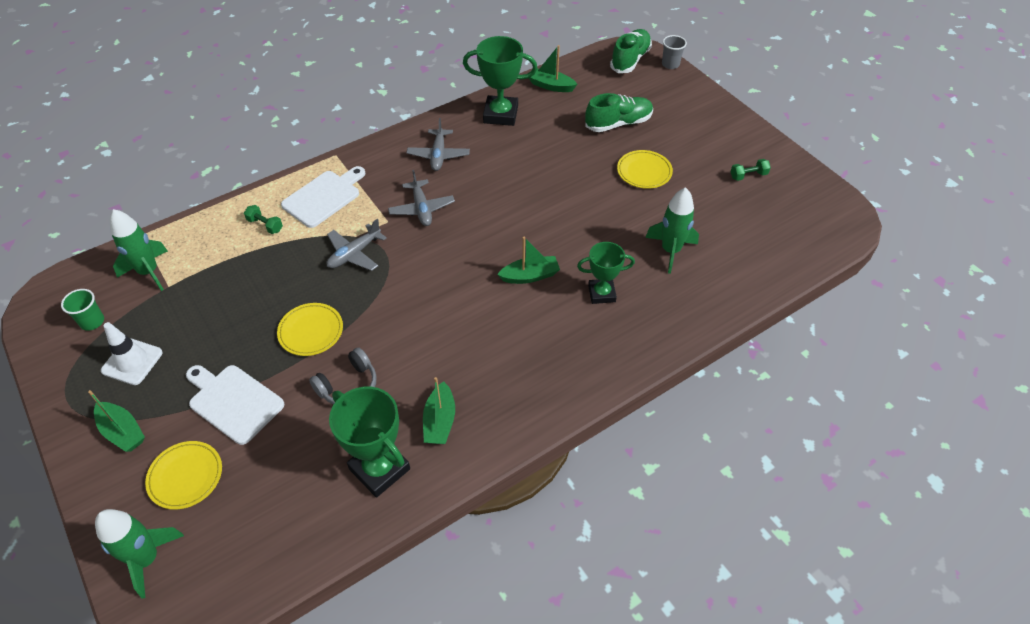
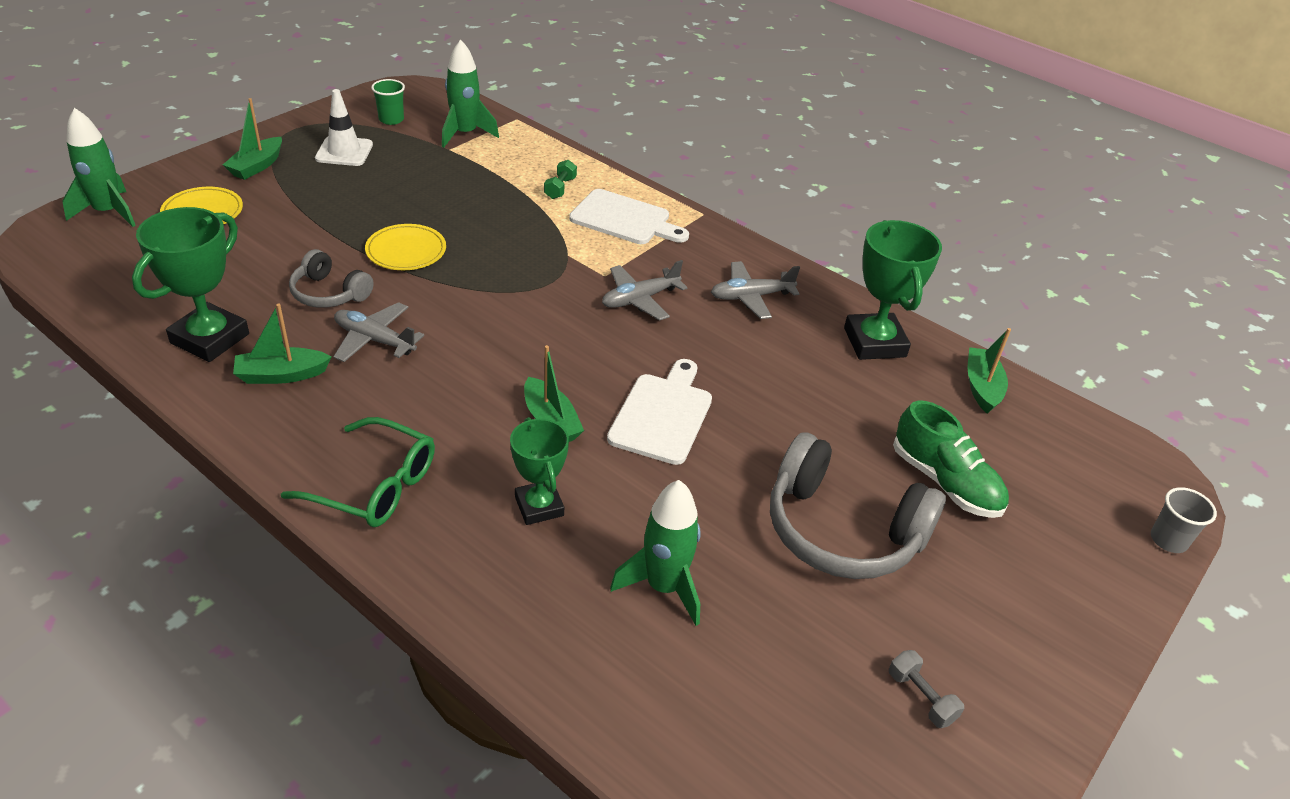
camera: 70 degrees right, 10 degrees down
(233, 402) = (299, 221): white cutting board -> white cutting board (662, 415)
(354, 254) = (538, 259): grey plane -> grey plane (374, 340)
(566, 374) = (374, 485): none -> green glasses
(630, 60) = (1131, 479): green shoe -> none
(644, 172) = (842, 530): yellow plate -> grey headphones
(748, 175) = (921, 697): green dumbbell -> grey dumbbell

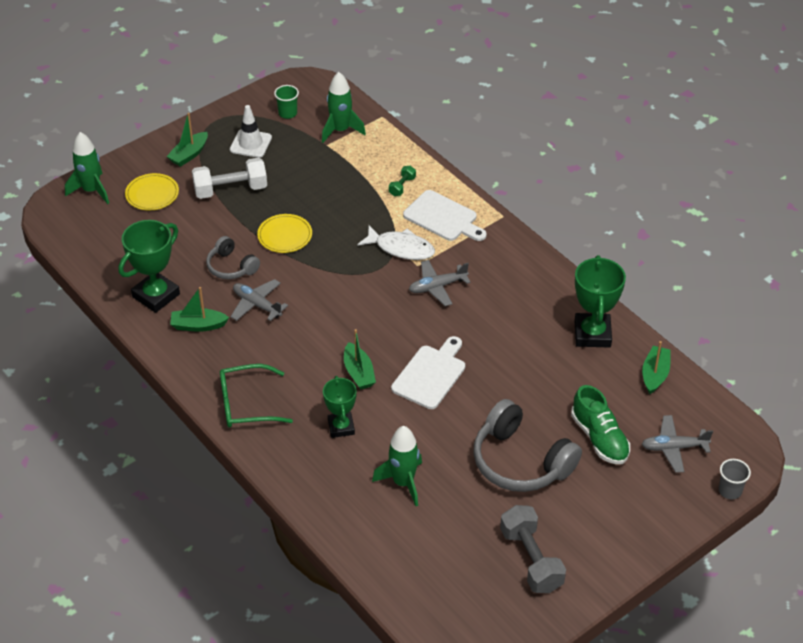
camera: 15 degrees right, 5 degrees up
(320, 202) = (230, 190): none -> white dumbbell
(374, 485) = (247, 404): green glasses -> green glasses turned 135 degrees clockwise
(576, 256) = (401, 248): none -> white fish
(751, 297) = (516, 290): grey plane -> grey plane (674, 448)
(921, 697) = (531, 560): grey dumbbell -> grey dumbbell, size x2.04

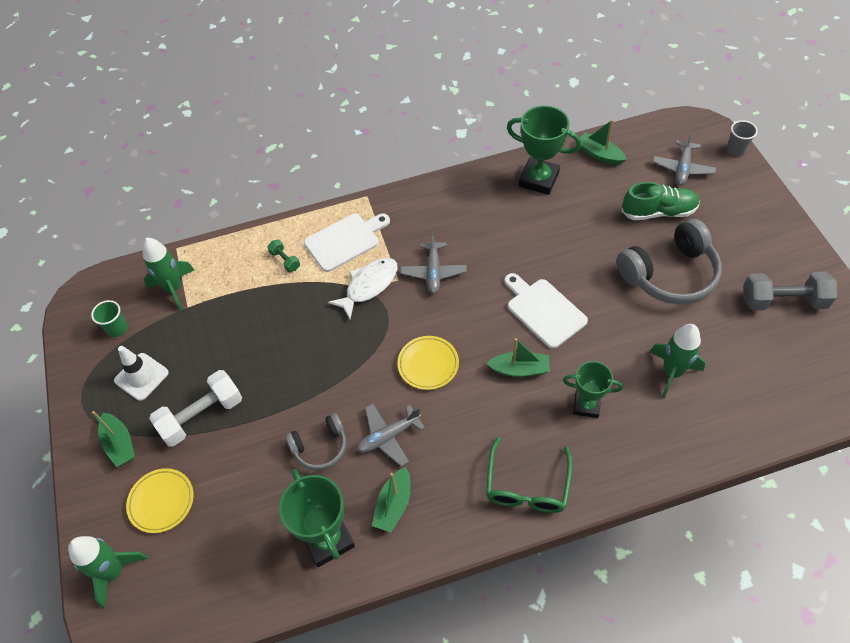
camera: 65 degrees left, 10 degrees up
(230, 190) = (202, 416): white dumbbell -> white dumbbell turned 45 degrees clockwise
(285, 236) = (300, 382): yellow plate -> yellow plate (428, 364)

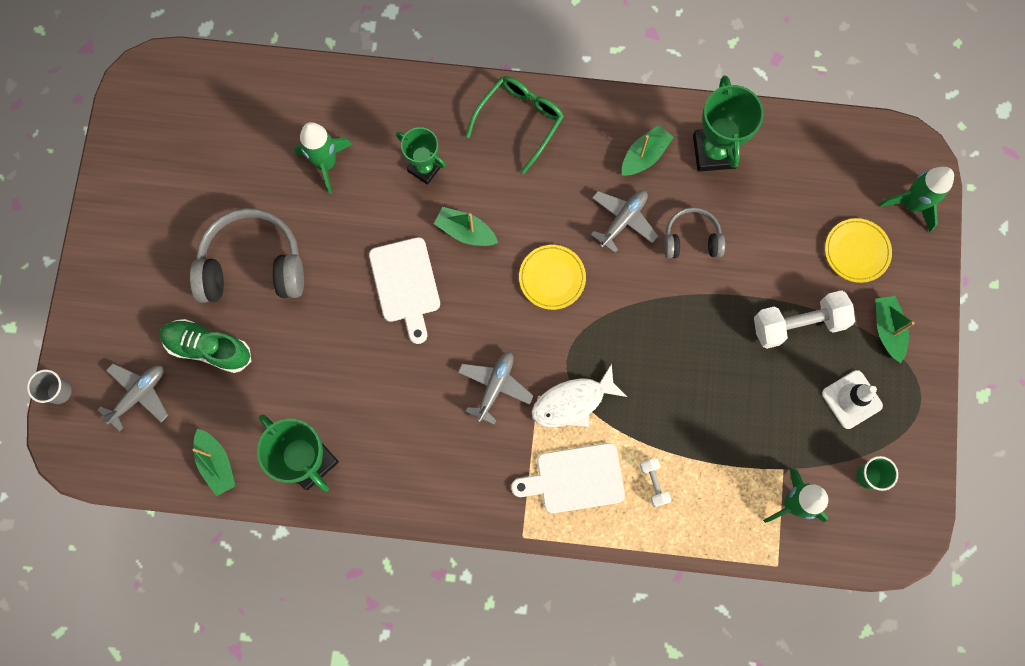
camera: 160 degrees left, 20 degrees up
(285, 260) = (654, 483): green dumbbell -> white dumbbell
(388, 436) = (623, 220): grey plane -> grey plane turned 45 degrees counterclockwise
(783, 301) = (167, 185): grey dumbbell -> none

